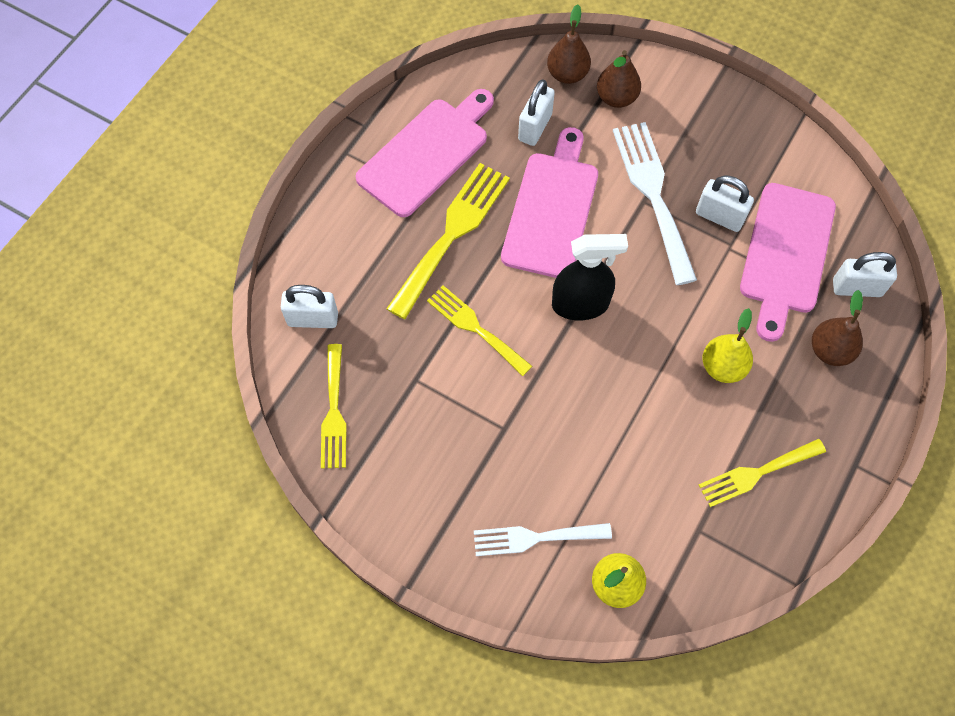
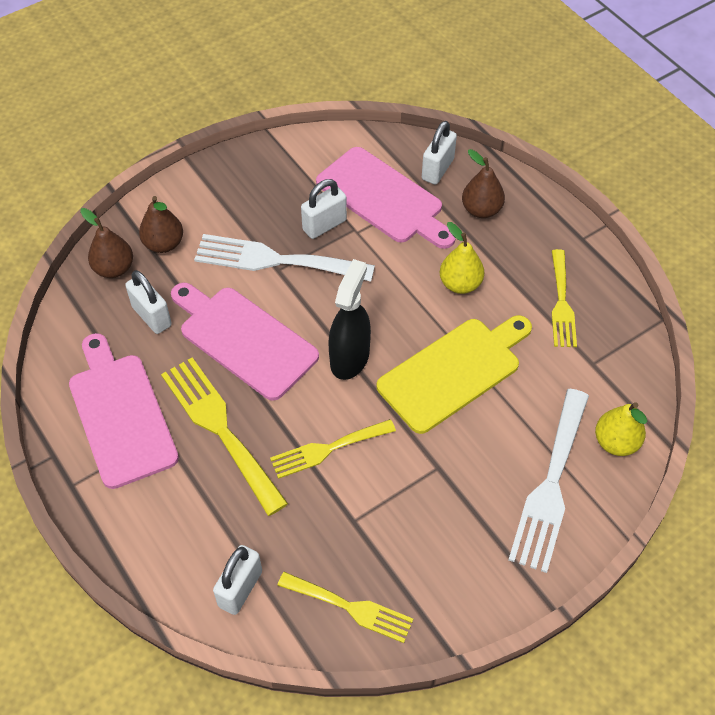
camera: 65 degrees left, 10 degrees down
(535, 538) = (550, 486): white fork -> white fork, size x1.56
(615, 402) = (454, 372): none -> yellow cutting board

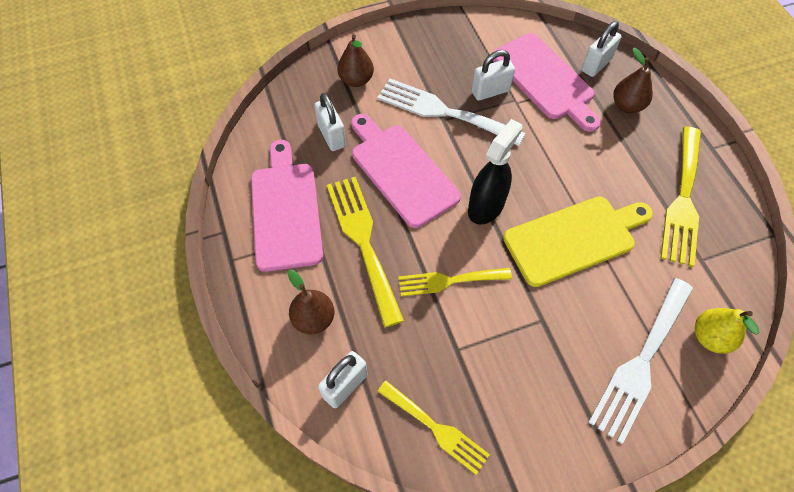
camera: 15 degrees right, 5 degrees up
(114, 268) = (312, 91): brown pear -> brown pear (314, 319)
(460, 284) = (595, 164): yellow pear -> none
(561, 303) = (683, 200): yellow fork -> yellow fork, size x1.56

